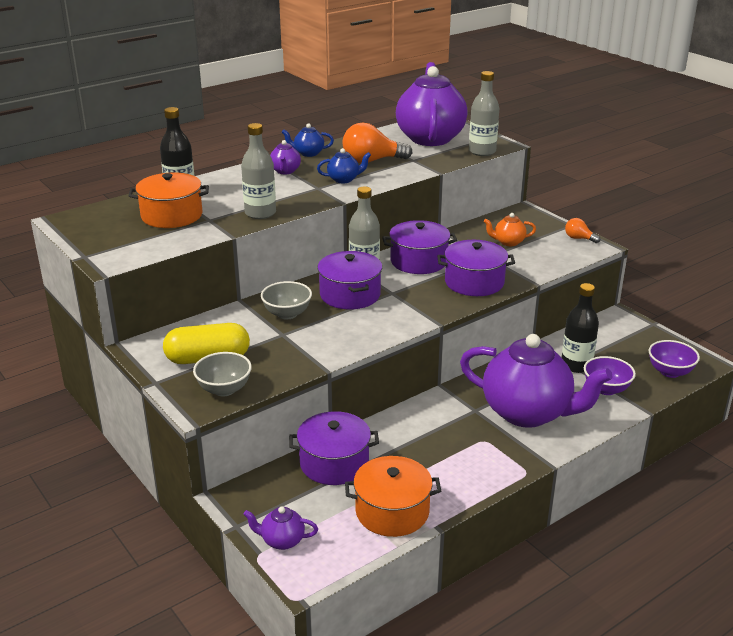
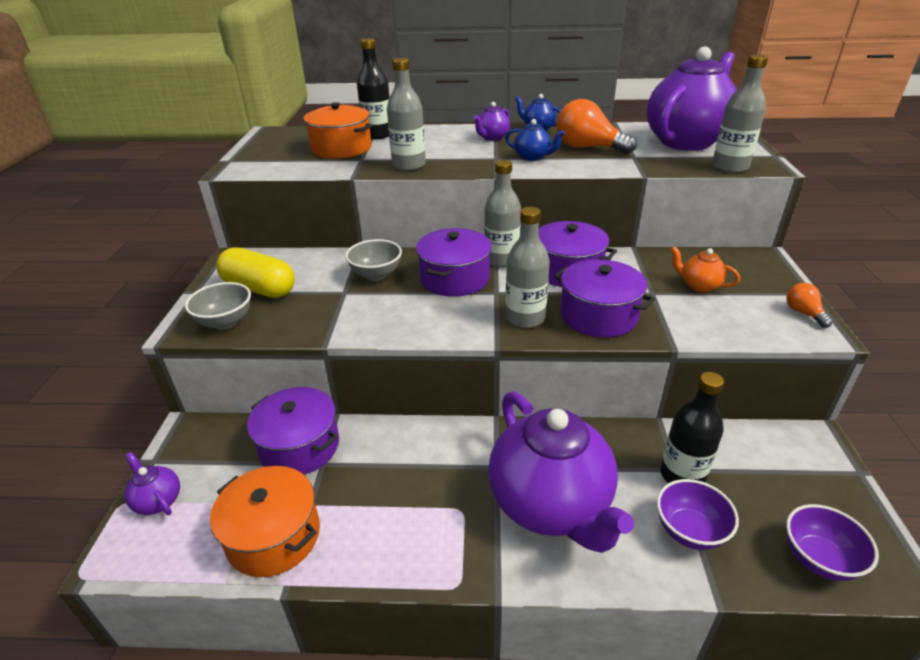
camera: 40 degrees right, 5 degrees up
(433, 301) = (525, 318): none -> grey bottle

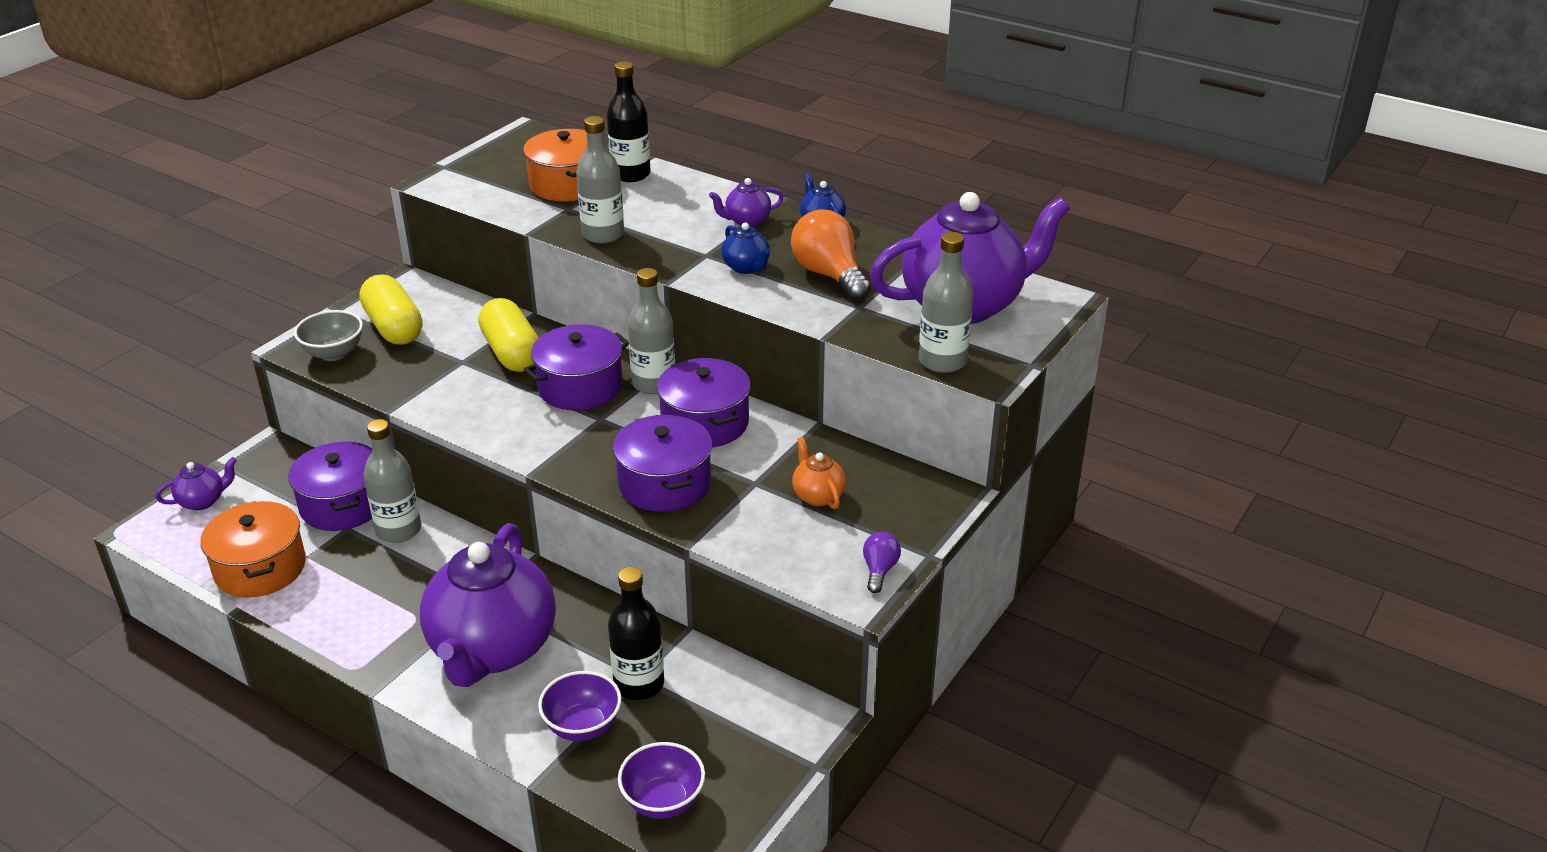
camera: 30 degrees right, 0 degrees up
(158, 501) = (203, 501): purple teapot -> purple teapot turned 75 degrees clockwise
(376, 275) = (512, 353): grey bowl -> yellow capsule
(525, 318) = (591, 457): grey bottle -> grey bottle (399, 530)
(803, 313) = (879, 570): orange light bulb -> purple light bulb

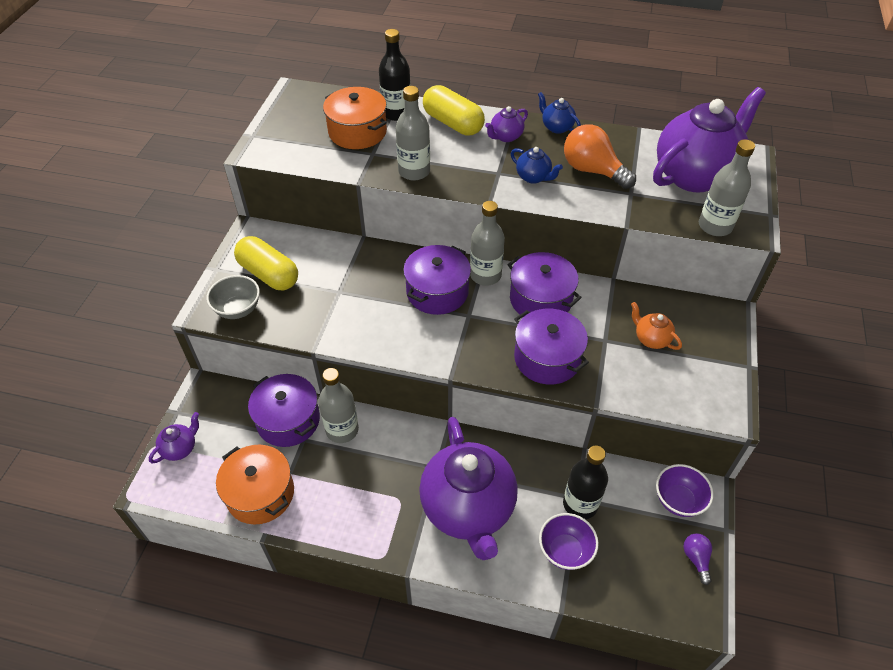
camera: 20 degrees left, 15 degrees up
(512, 353) = (370, 275): yellow capsule -> yellow capsule (453, 123)
(663, 801) = (651, 591): purple bowl -> purple bowl (678, 500)
(879, 570) = (727, 388): purple light bulb -> purple light bulb (696, 559)

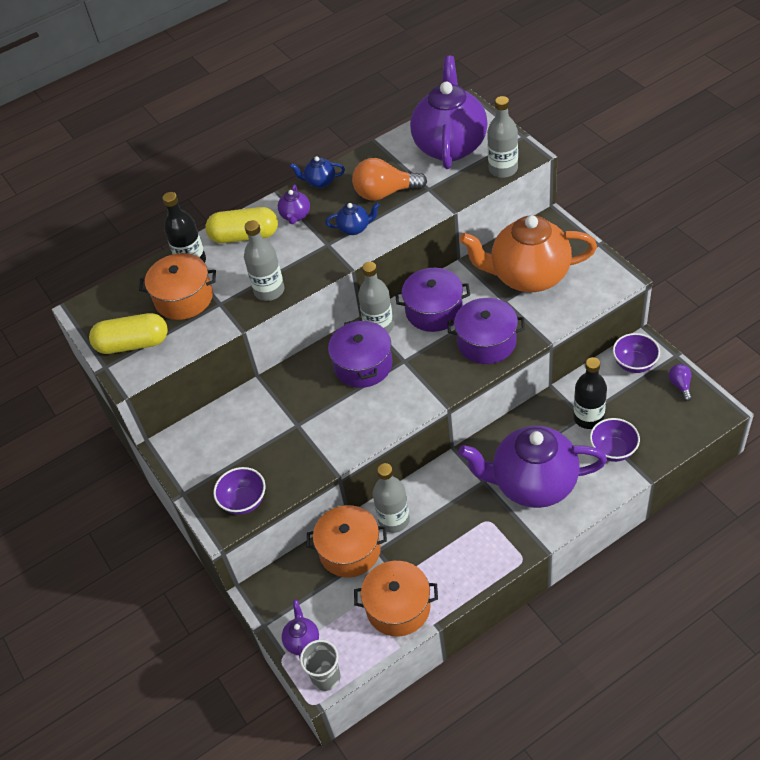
camera: 40 degrees left, 0 degrees up
(157, 489) = (326, 677): none -> grey cup
(238, 309) = (244, 501): grey bowl -> purple bowl
(269, 274) = (229, 460): yellow capsule -> yellow capsule (133, 344)
(288, 420) = (350, 550): purple pot -> orange pot
(468, 509) = (533, 484): purple teapot -> purple teapot turned 150 degrees clockwise
(651, 339) = (528, 276): orange teapot -> orange teapot, size x2.43
(696, 559) = (680, 385): purple light bulb -> purple light bulb turned 45 degrees clockwise

